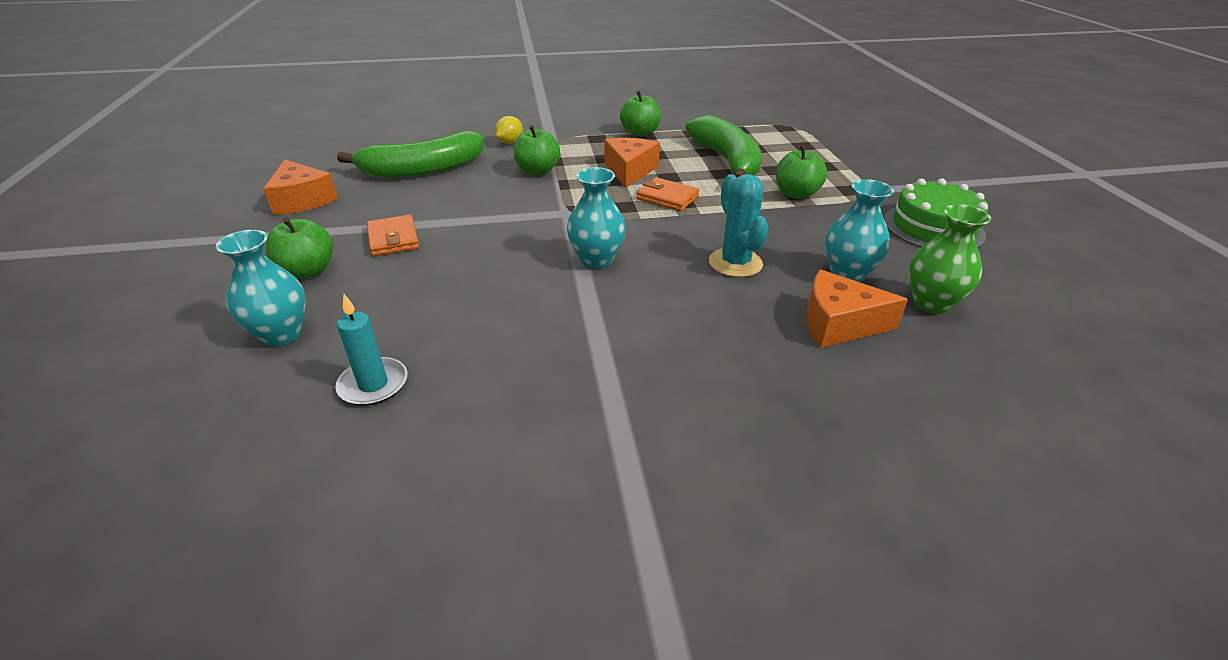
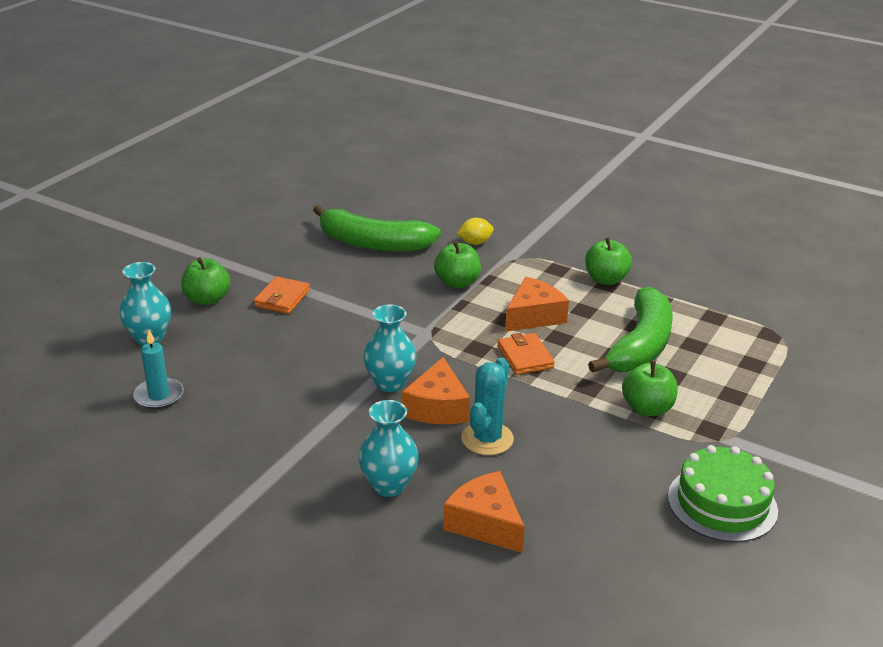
camera: 40 degrees right, 5 degrees down
(302, 200) = (264, 237): orange cheese -> orange cheese (437, 407)
(847, 274) = (561, 495): turquoise vase -> turquoise vase (388, 485)
(931, 303) = (587, 554): green vase -> none

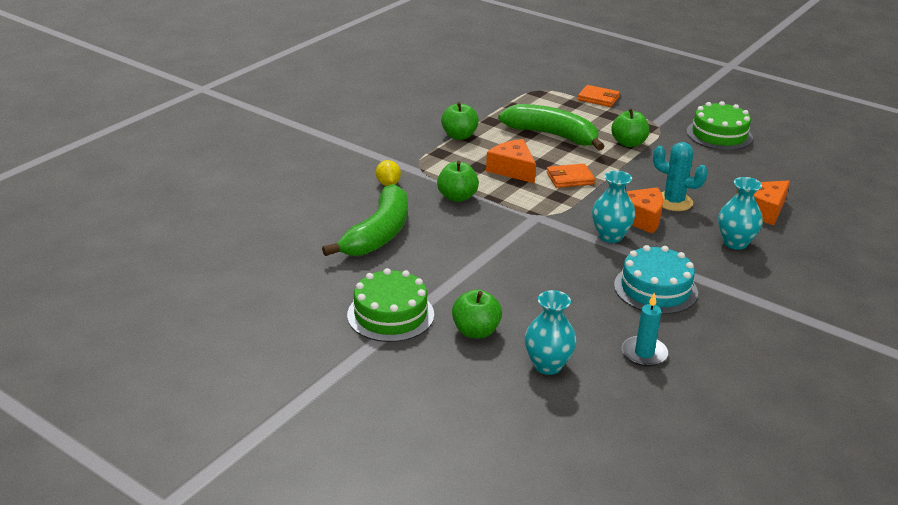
camera: 85 degrees left, 0 degrees up
(236, 257) = (390, 314): none -> green cake
(278, 411) = (655, 289): none -> turquoise cake
(282, 298) = (477, 286): orange wallet -> orange wallet (598, 98)

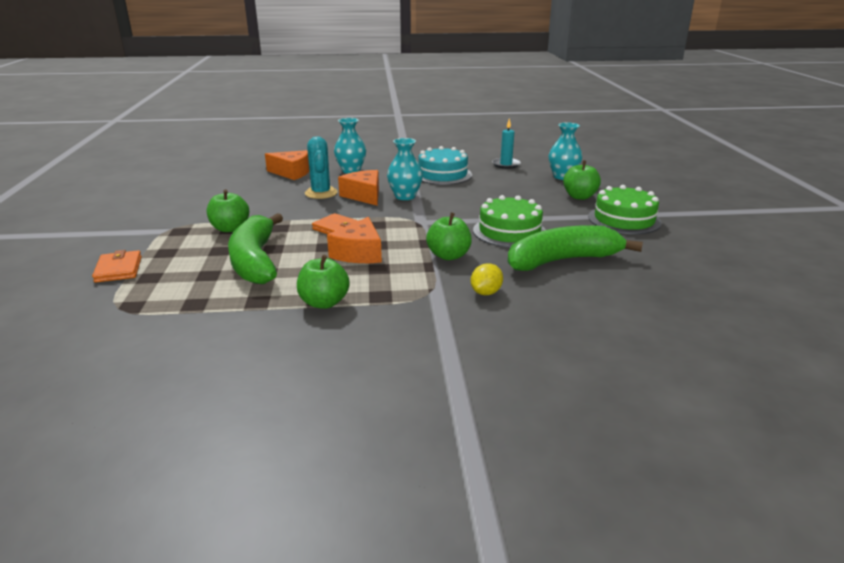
camera: 130 degrees left, 5 degrees down
(719, 135) = (166, 205): green cake -> green cake (509, 231)

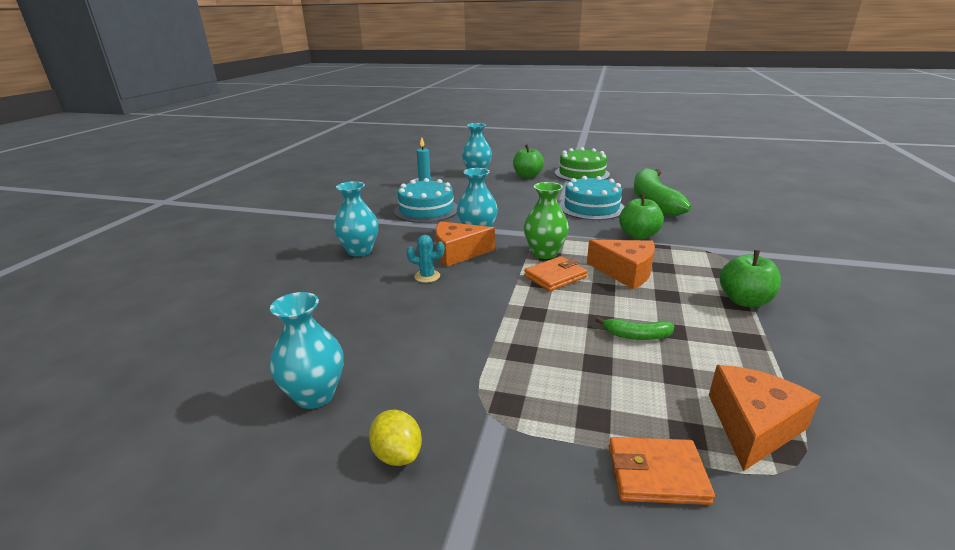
camera: 70 degrees left, 0 degrees up
(187, 192) = (315, 395): none -> turquoise vase
(230, 228) = (519, 352): green apple -> none
(255, 260) = (636, 336): green banana -> green banana, size x0.41
(292, 173) = (321, 290): orange cheese -> orange cheese (752, 426)
(321, 193) = (427, 276): turquoise cactus -> turquoise cactus, size x0.58
(380, 222) = (544, 253): none -> green vase
(486, 293) = (712, 232): yellow lemon -> yellow lemon (397, 454)
(509, 231) = (591, 207): green cake -> turquoise cake

